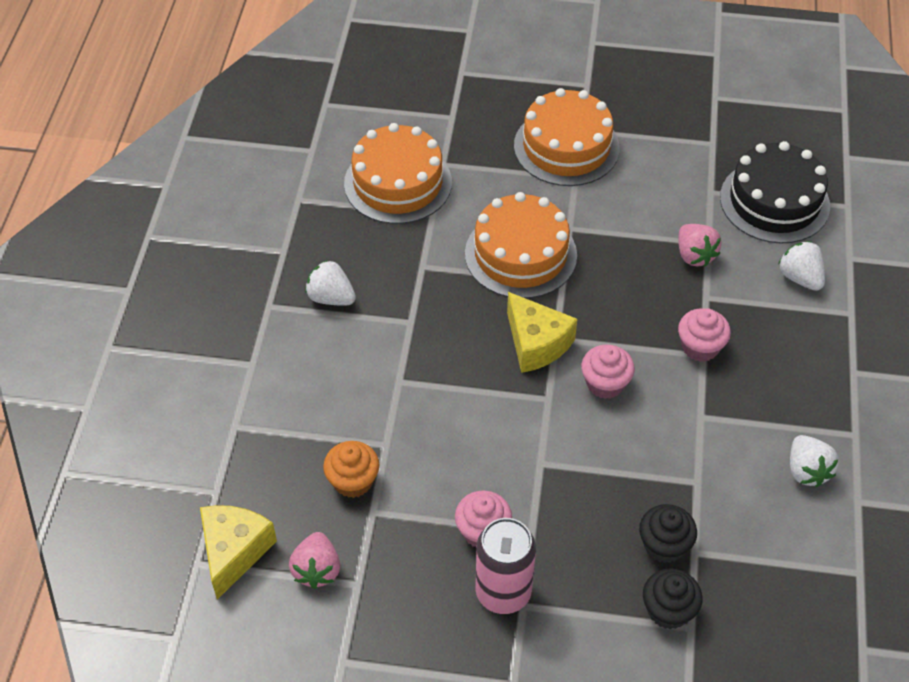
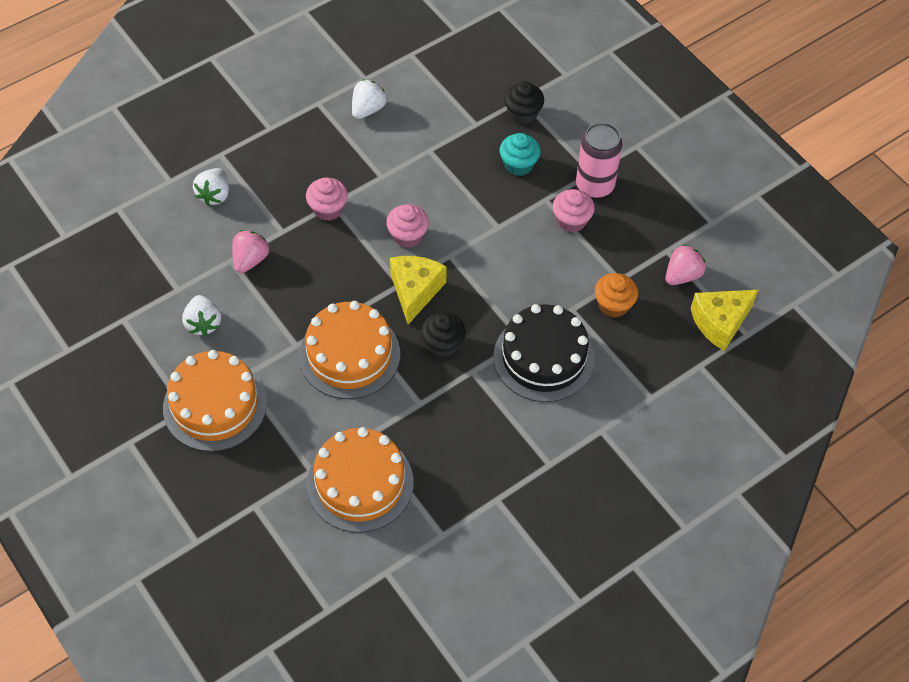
camera: 135 degrees left, 5 degrees up
(331, 297) = (503, 433): white strawberry -> white strawberry (203, 323)
(601, 545) = (518, 164): none -> turquoise cupcake
(664, 545) = (487, 139): black cupcake -> black cupcake (443, 344)
(774, 201) = (153, 248): black cake -> black cake (543, 357)

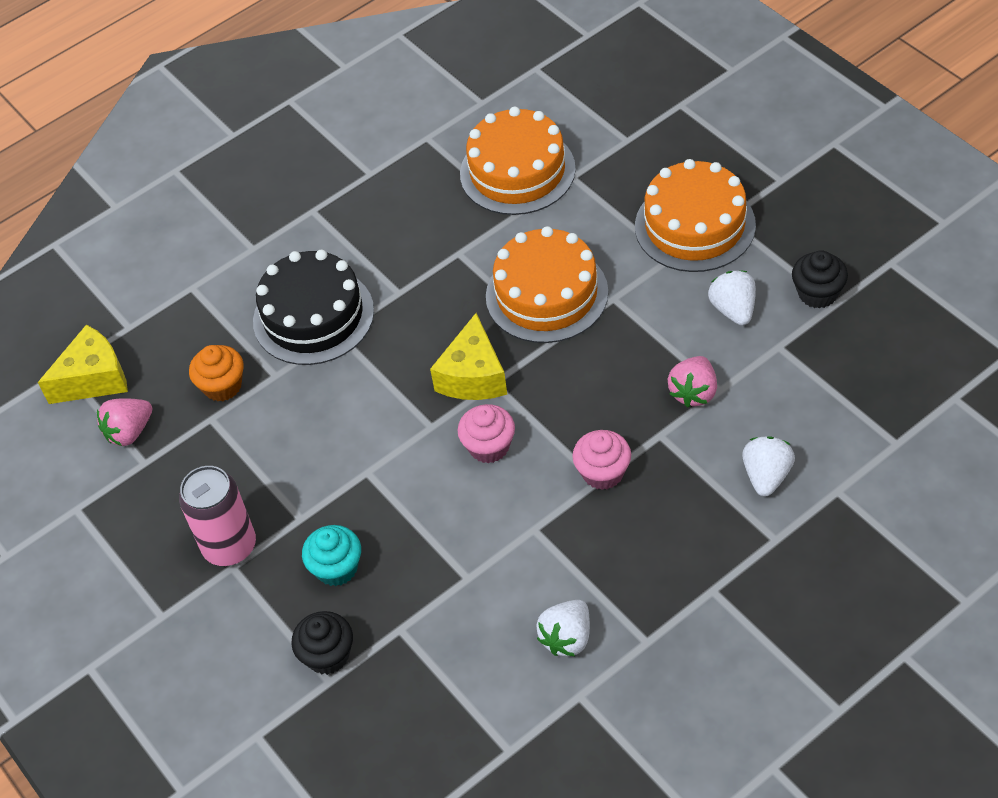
camera: 175 degrees left, 5 degrees down
(443, 344) = (435, 318): black cupcake -> black cupcake (817, 293)
(571, 220) = (267, 491): pink cupcake -> none

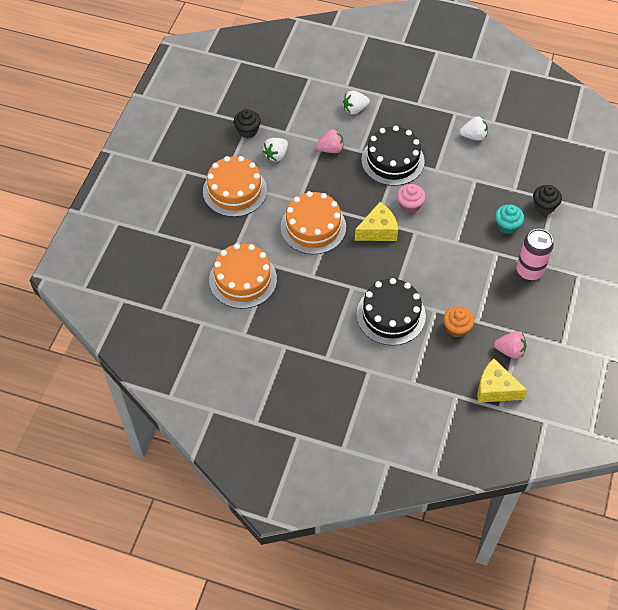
camera: 130 degrees left, 5 degrees up
(603, 472) = (392, 160): pink cupcake -> black cake

